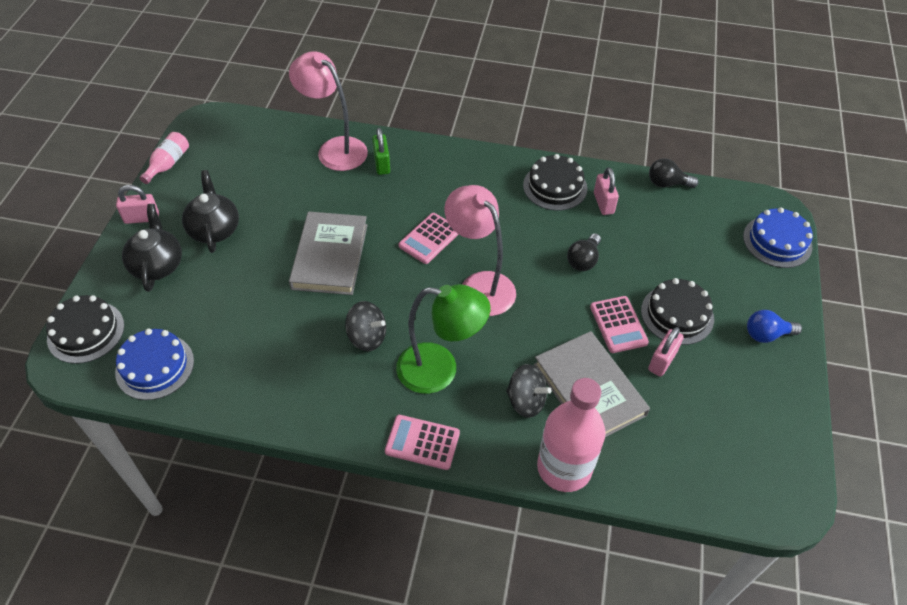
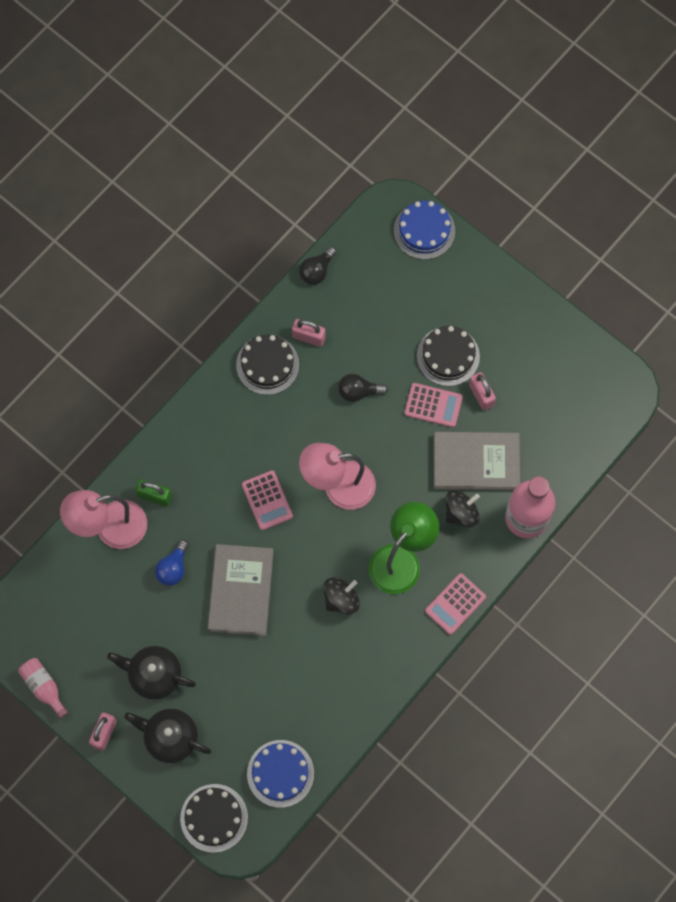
camera: 60 degrees left, 20 degrees up
(330, 256) = (240, 591): grey book -> grey book turned 60 degrees clockwise
(583, 260) = (358, 392): black light bulb -> black light bulb turned 120 degrees clockwise
(766, 334) = (500, 305): blue light bulb -> blue light bulb (173, 568)

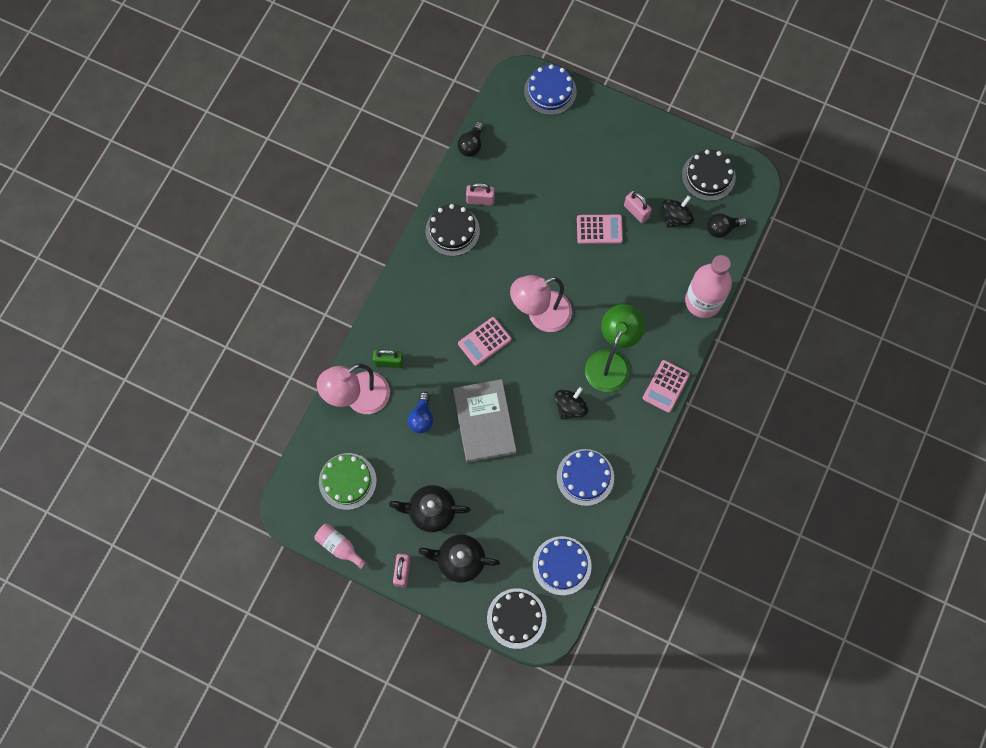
camera: 15 degrees left, 0 degrees up
(72, 617) = (347, 481): none -> green cake
(267, 500) = (484, 341): pink calculator -> pink calculator turned 90 degrees clockwise
(335, 682) = (585, 477): none -> blue cake
(358, 392) = (534, 234): black light bulb -> black light bulb (722, 228)
(448, 356) = (599, 187): black cake -> black cake (708, 176)
(461, 513) = (648, 310): black spinning top -> black spinning top (676, 217)
(476, 462) = (648, 266): grey book -> none

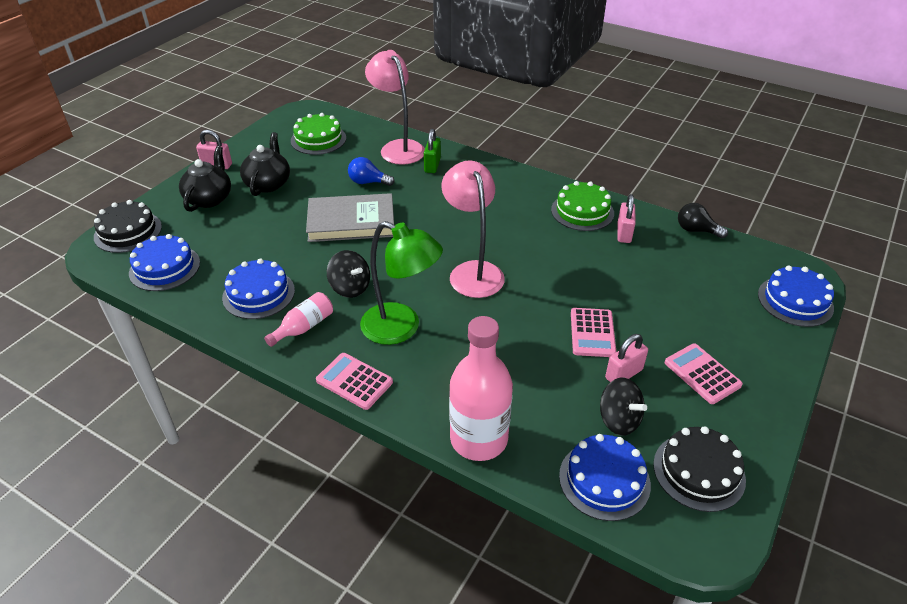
camera: 95 degrees right, 30 degrees down
(339, 547) = (258, 134): pink bottle -> pink bottle (304, 327)
(452, 230) = (582, 211): black cake -> green cake
(484, 341) = (445, 227): pink calculator -> pink calculator (702, 374)
(722, 228) = (604, 480): black light bulb -> blue cake

